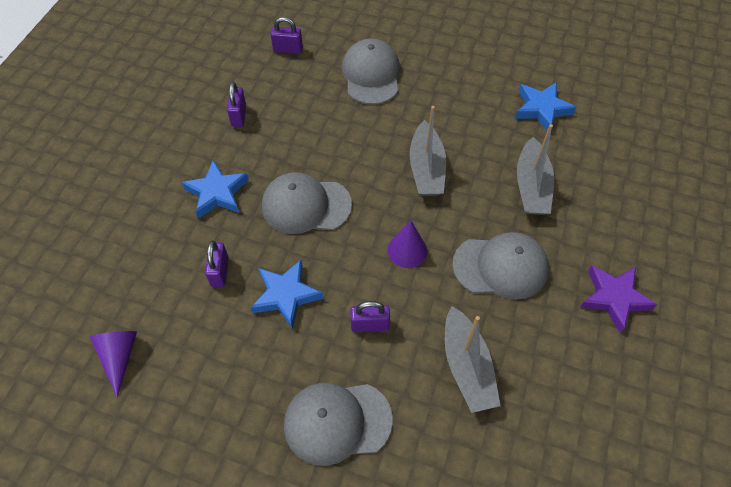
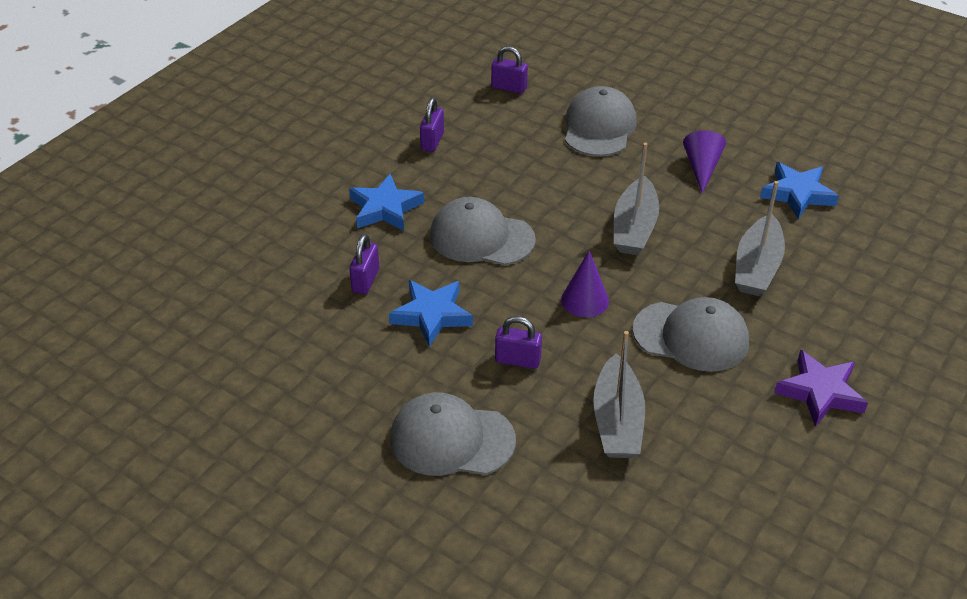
camera: 15 degrees right, 15 degrees down
(119, 357) = (235, 334): purple cone -> purple cone (701, 168)

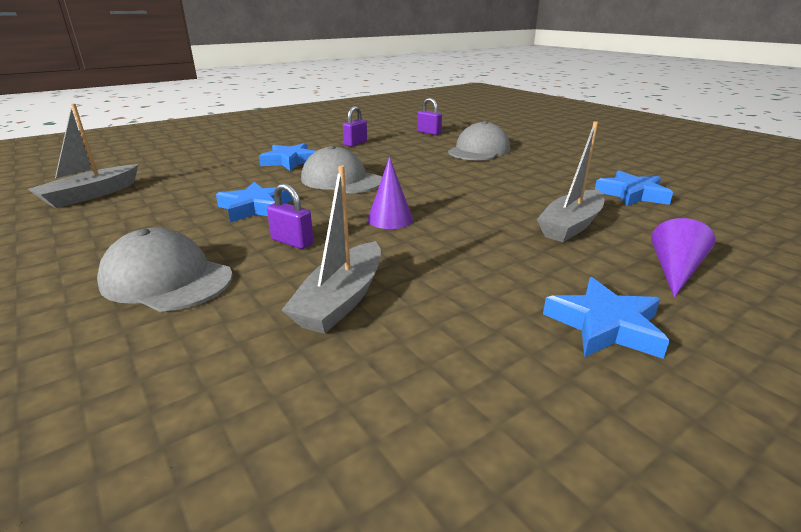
camera: 20 degrees right, 15 degrees down
(365, 280) = (232, 186): purple padlock -> none
(634, 228) = (469, 191): grey boat -> grey boat (91, 195)
(691, 336) = (473, 256): grey cap -> none
(701, 168) = (549, 173): purple cone -> purple cone (674, 271)
(820, 392) = (605, 326): purple star -> blue star

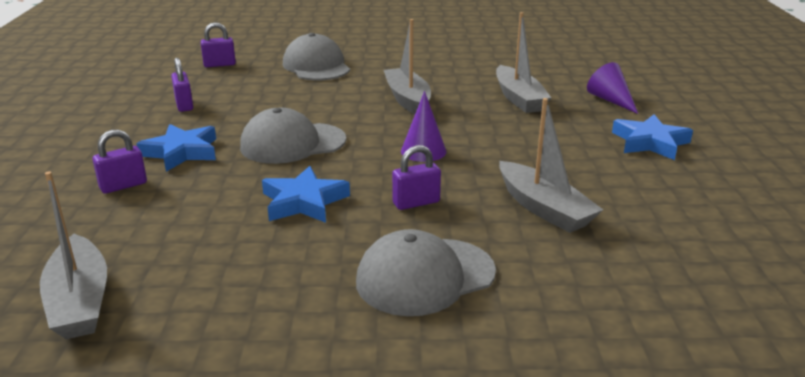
camera: 55 degrees left, 0 degrees up
(232, 164) = (123, 186): none -> purple padlock
(478, 188) = (407, 99): none -> grey boat
(632, 194) = (494, 61): blue star -> none

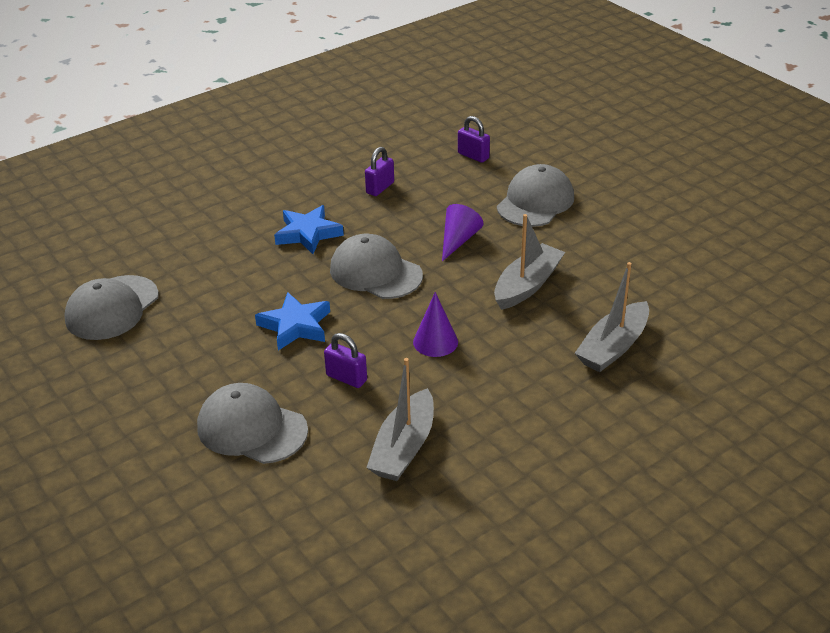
camera: 55 degrees right, 10 degrees up
(80, 301) = (112, 308): grey boat -> grey cap
(123, 186) = (240, 240): purple padlock -> none
(610, 100) = (687, 408): purple cone -> purple cone (458, 240)
(650, 142) = (609, 468): blue star -> none

